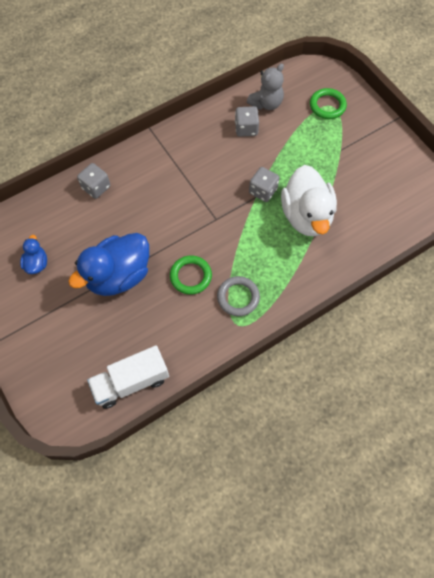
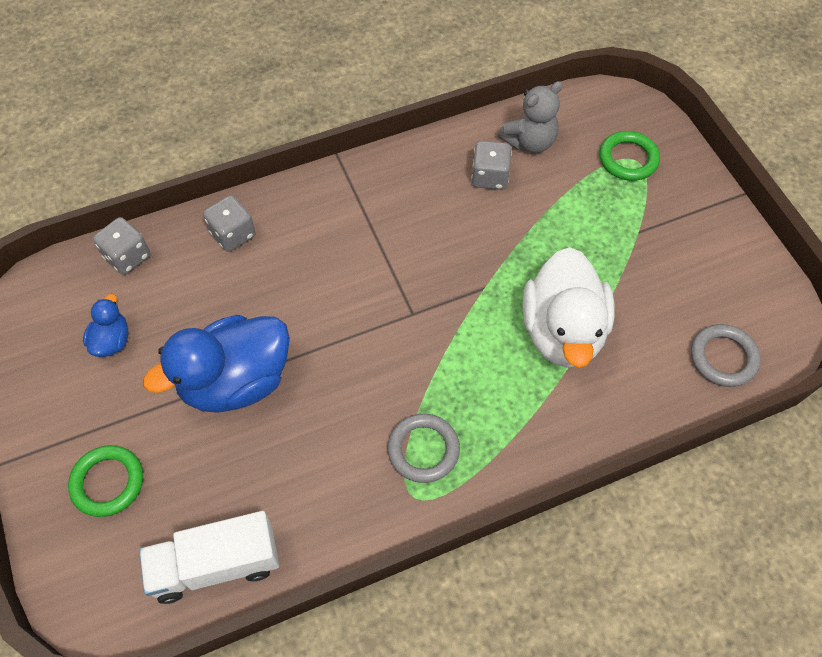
camera: 10 degrees right, 5 degrees down
(191, 276) = (352, 401): green ring -> green ring (108, 482)
(263, 191) = (498, 279): grey dice -> grey dice (127, 256)
(401, 217) = (723, 358): none -> grey ring

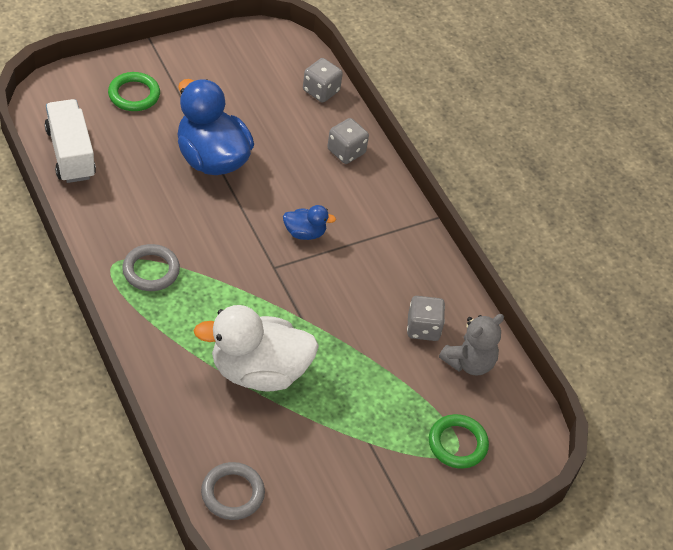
camera: 80 degrees right, 10 degrees down
(112, 341) = (246, 88): blue duck -> blue duck (305, 233)
(529, 142) = (469, 362): grey teddy bear -> grey teddy bear turned 90 degrees counterclockwise

